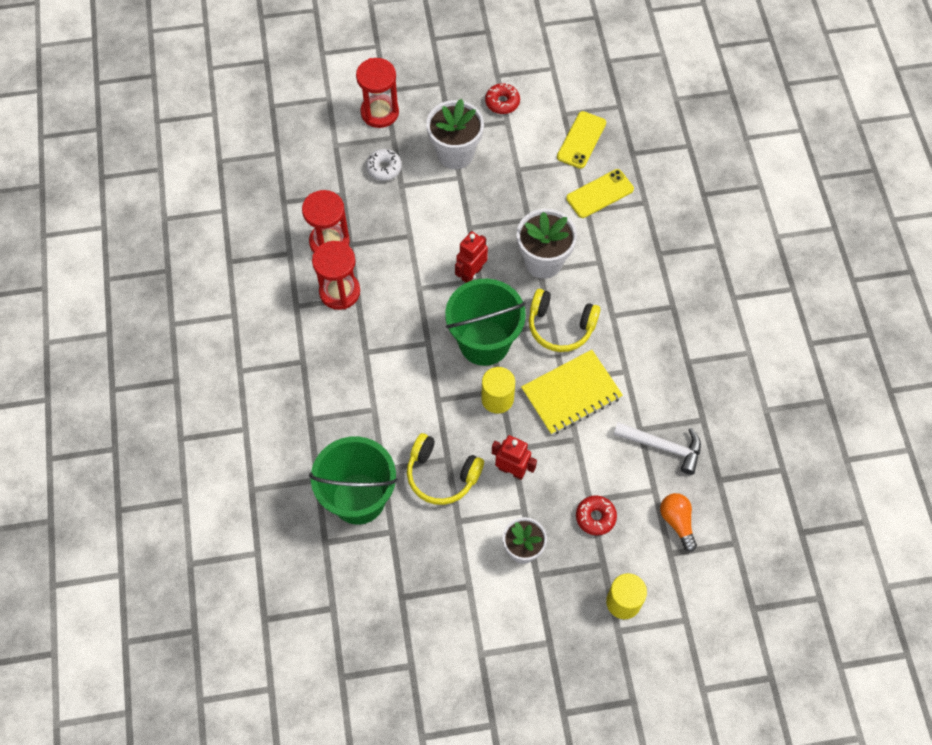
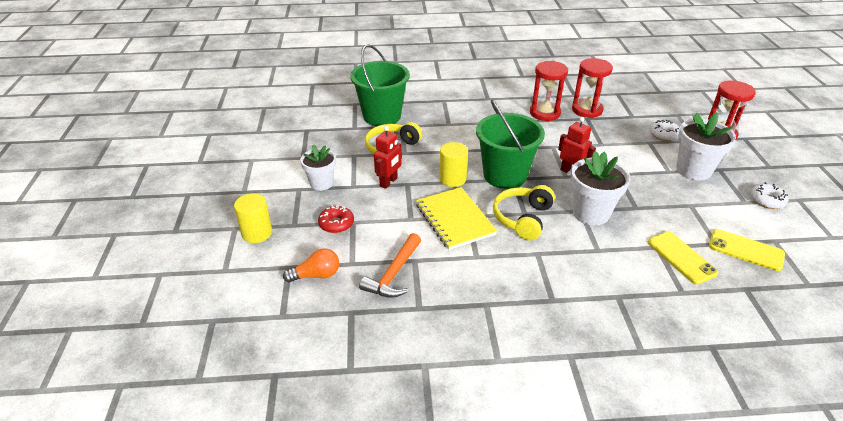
camera: 95 degrees right, 25 degrees down
(502, 102) = (767, 200): red donut -> white donut
(663, 447) = (394, 274): white hammer -> orange hammer

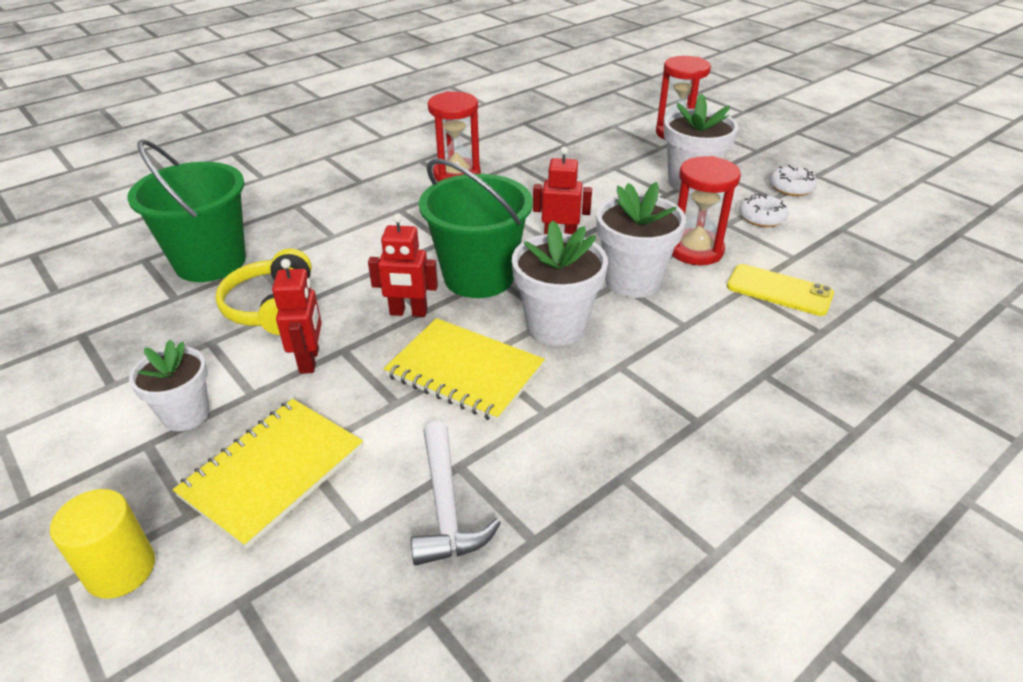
camera: 35 degrees left, 0 degrees up
(316, 275) = (310, 585): orange light bulb -> none
(336, 224) = (273, 472): red donut -> yellow notebook
(394, 274) = (445, 506): orange hammer -> white hammer
(452, 179) = (408, 312): yellow cylinder -> red robot
(522, 218) = (556, 326): yellow headphones -> white flower pot
(587, 110) = (506, 154): red hourglass -> red hourglass (695, 250)
(663, 135) = (621, 153): white donut -> white donut (762, 218)
(745, 250) = (828, 251): yellow phone -> none

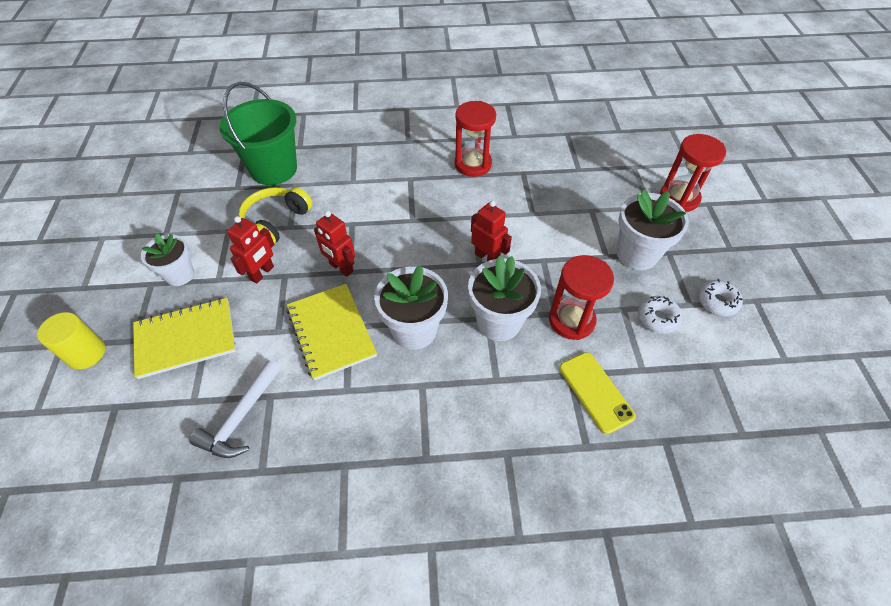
camera: 35 degrees right, 15 degrees up
(479, 277) = (405, 262): green bucket -> none

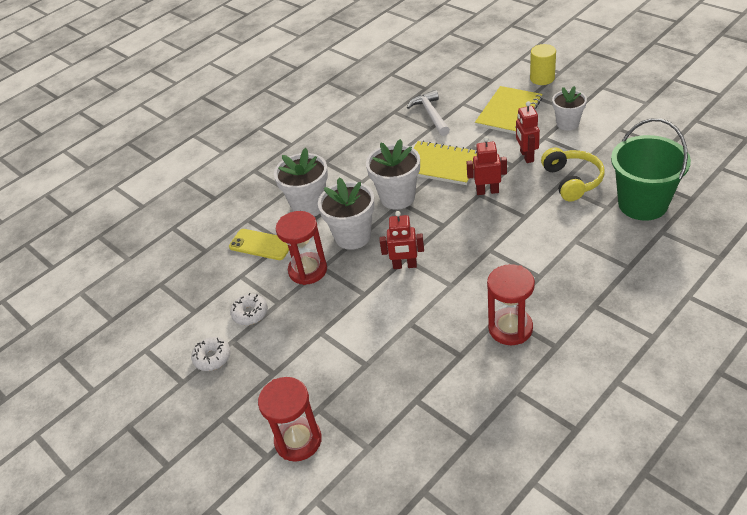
camera: 145 degrees right, 10 degrees down
(637, 254) = (298, 351): white flower pot -> white flower pot (309, 206)

